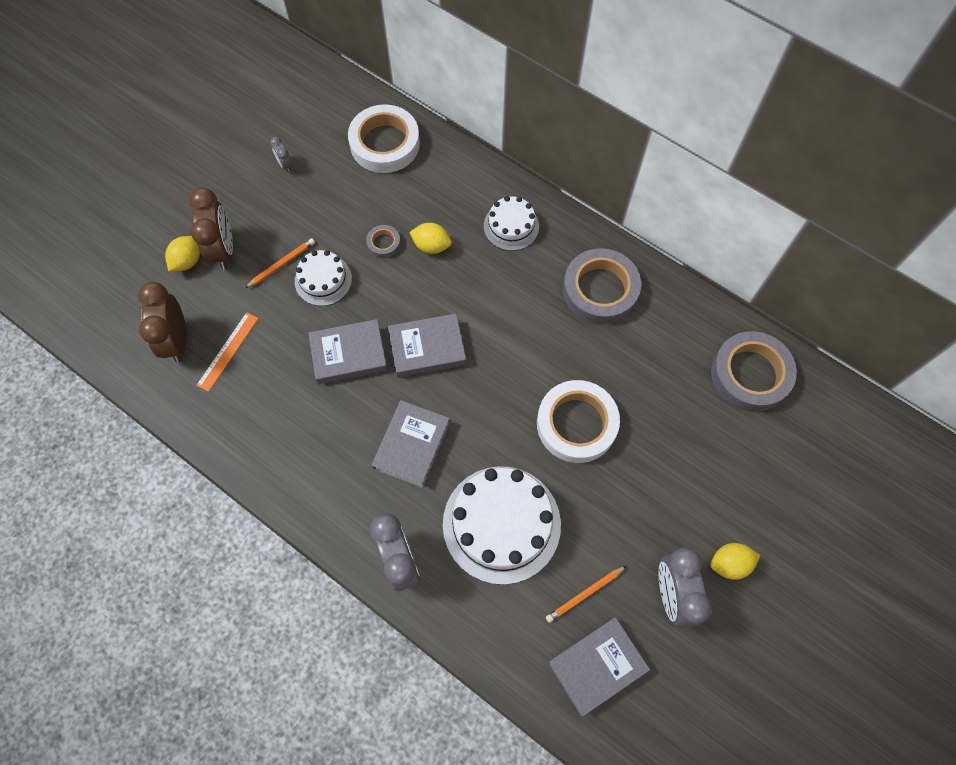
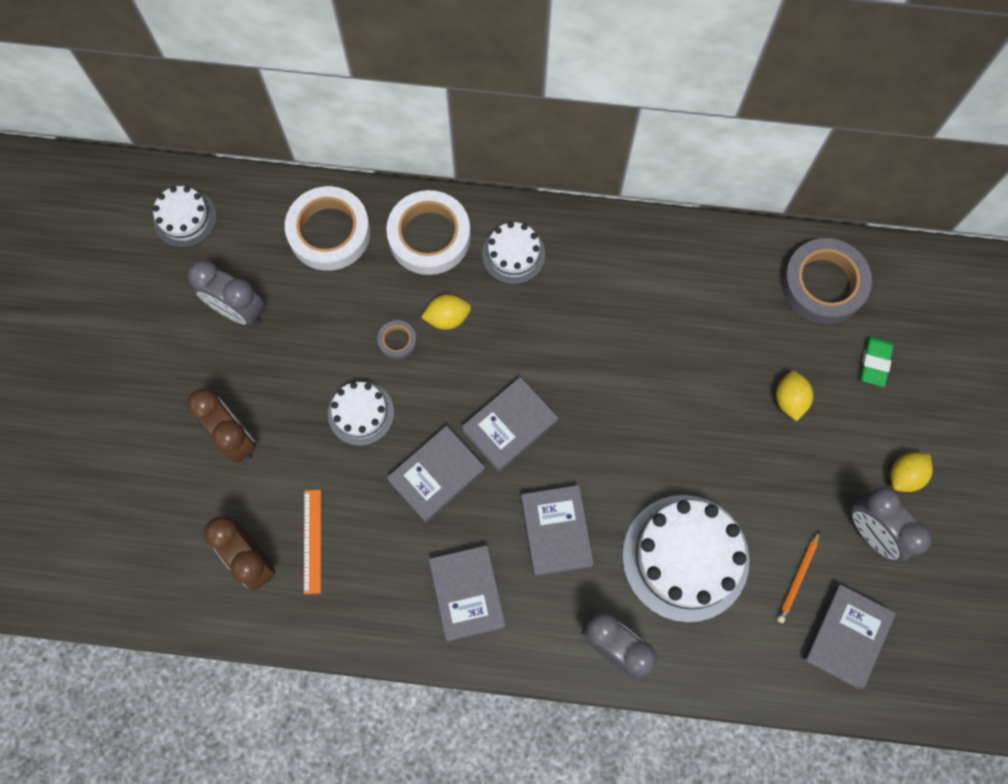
camera: 30 degrees left, 5 degrees up
(187, 261) = (205, 470): yellow lemon -> yellow lemon (789, 400)
(282, 264) = (307, 419): orange pencil -> none
(285, 164) = (238, 310): grey clock -> grey clock, size x2.19
(290, 85) = (185, 218): none -> white cake
(314, 453) = (467, 593): none -> grey book
(576, 424) = (696, 422): white tape -> white tape (429, 236)
(600, 290) = (639, 275): grey tape -> none
(758, 458) = (874, 362): none -> green eraser

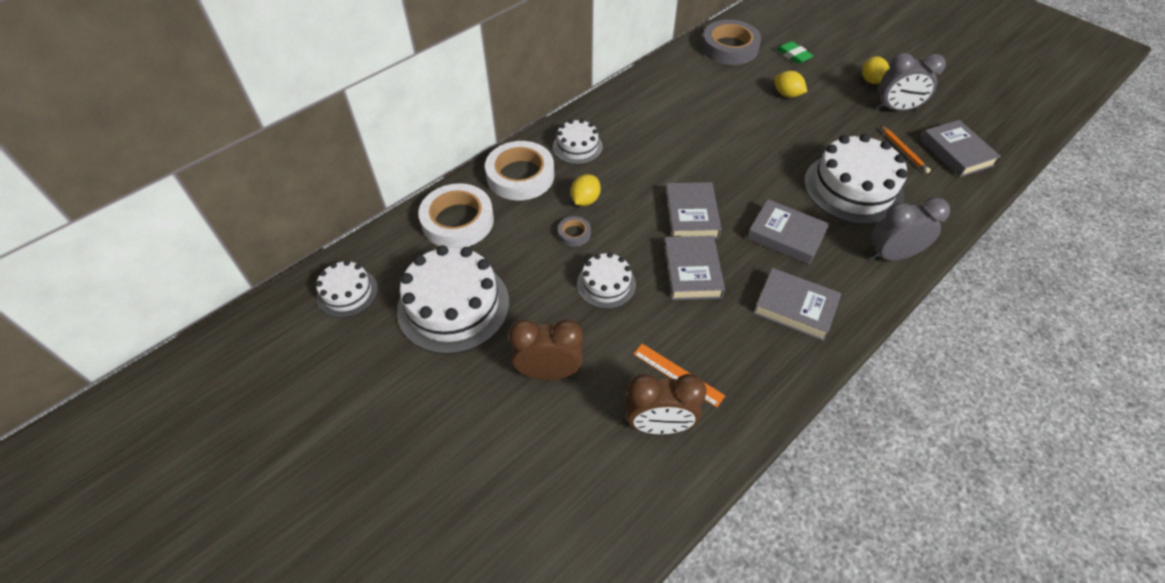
camera: 50 degrees left, 20 degrees down
(238, 310) = (453, 306): grey clock -> white cake

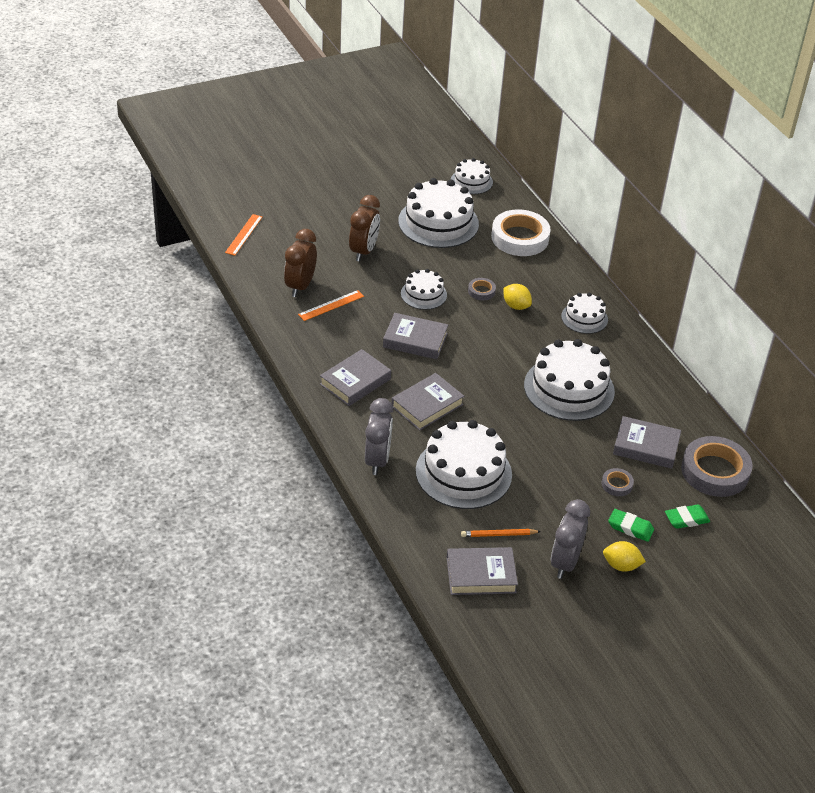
camera: 105 degrees right, 10 degrees down
(520, 176) = (559, 278): white tape -> none
(574, 554) = (243, 234): none -> orange ruler
(689, 140) = (569, 388): none -> white cake
(691, 215) = (474, 359): grey book -> grey book (646, 446)
(787, 94) = (617, 484): yellow lemon -> grey tape
(828, 81) = (630, 528): none -> green eraser

